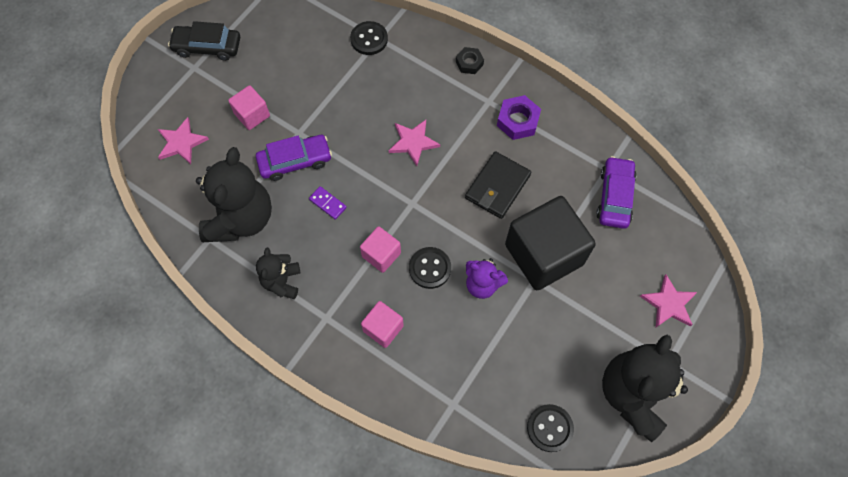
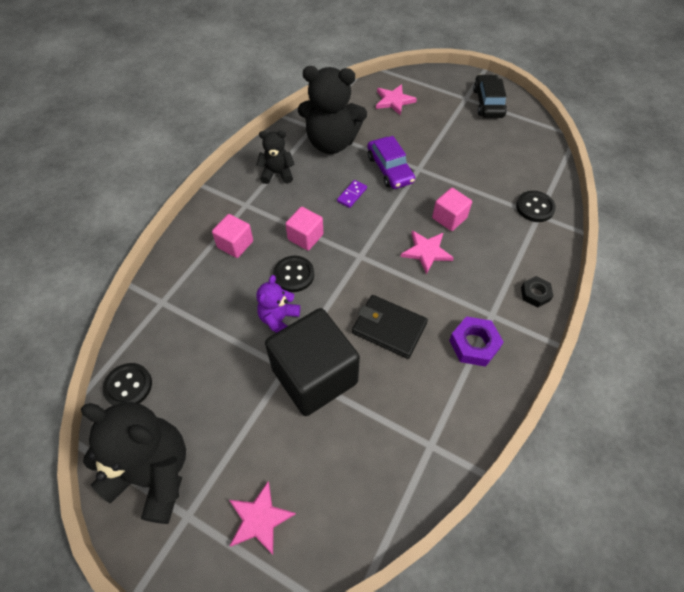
camera: 85 degrees right, 10 degrees down
(252, 115) = (429, 137): pink cube -> pink cube (449, 218)
(614, 197) = (394, 453): purple car -> none

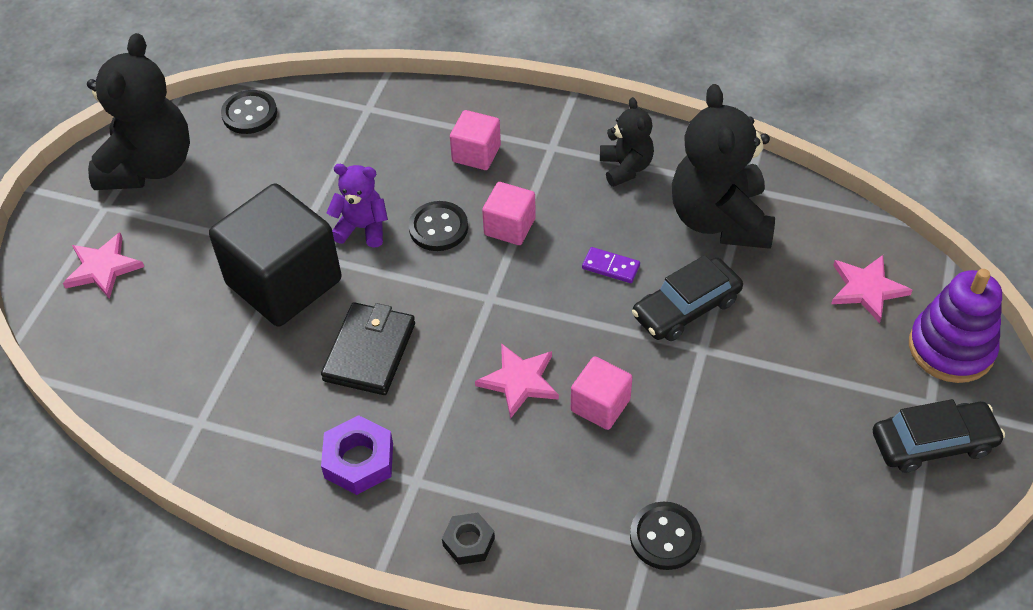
camera: 80 degrees right, 5 degrees down
(390, 169) = (686, 308): purple car -> black car
(435, 83) = (951, 348): none -> purple stacking toy

